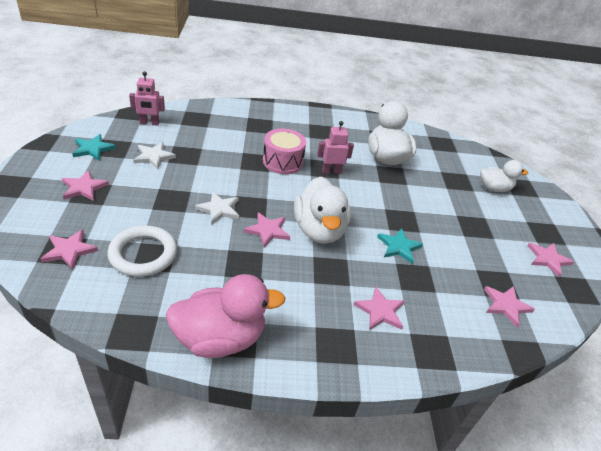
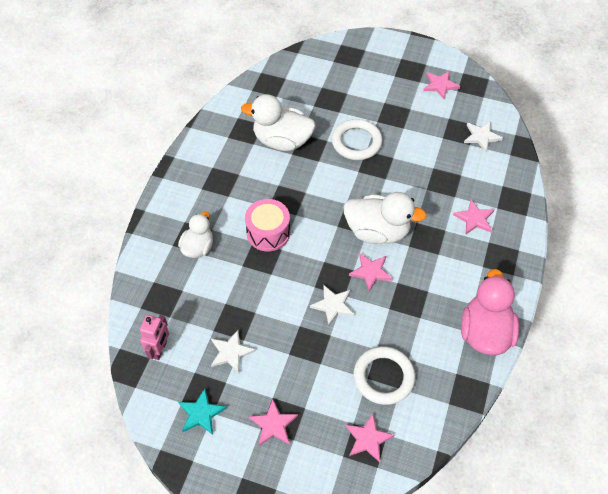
camera: 65 degrees left, 15 degrees up
(331, 171) = (294, 195): pink robot -> none
(399, 247) = (409, 180): turquoise star -> none
(419, 203) = (356, 142): none -> white ring
(494, 188) = (347, 77): white duck -> white duck (198, 247)
(506, 306) = (481, 137): pink star -> white star

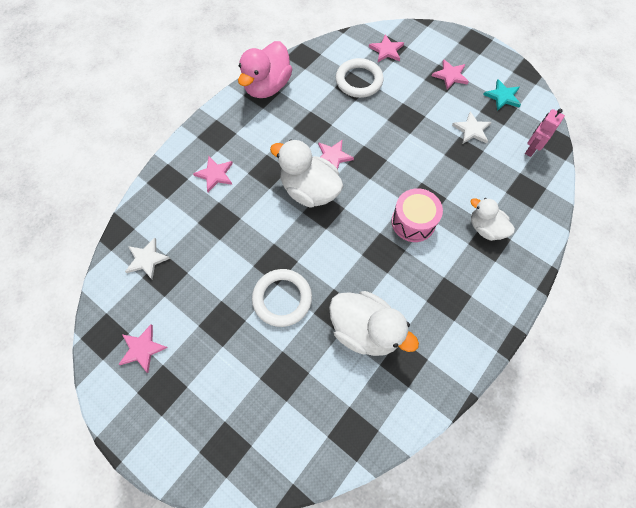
camera: 160 degrees left, 10 degrees up
(198, 247) = (485, 228): white duck -> white duck turned 90 degrees clockwise
(333, 305) = (376, 140): white star -> none

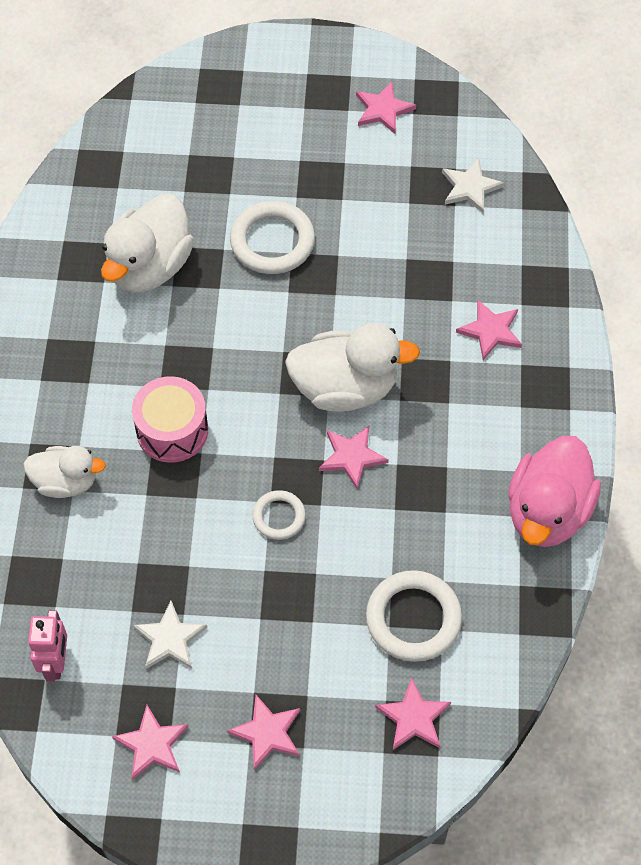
camera: 145 degrees right, 5 degrees down
(267, 87) = (547, 511): pink duck -> pink duck turned 150 degrees counterclockwise
(365, 330) = (149, 266): white duck -> white duck turned 60 degrees counterclockwise
(387, 151) = (279, 517): none -> white ring
(502, 96) = (152, 744): turquoise star -> pink star

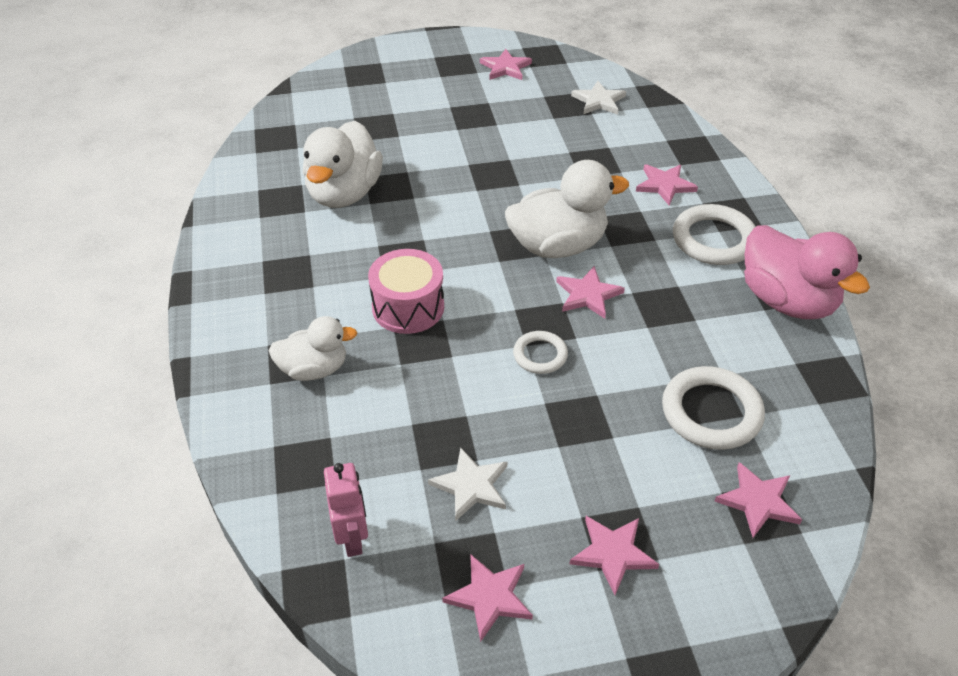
camera: 15 degrees left, 15 degrees down
(272, 241) = (448, 159): white ring -> white ring (714, 240)
(547, 511) = (787, 301): pink duck -> pink duck turned 45 degrees counterclockwise

